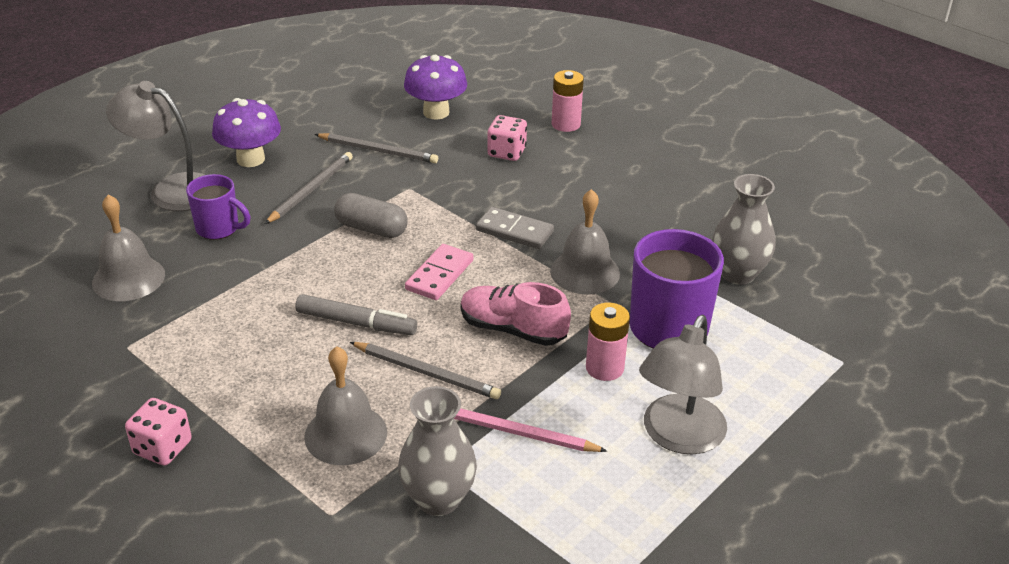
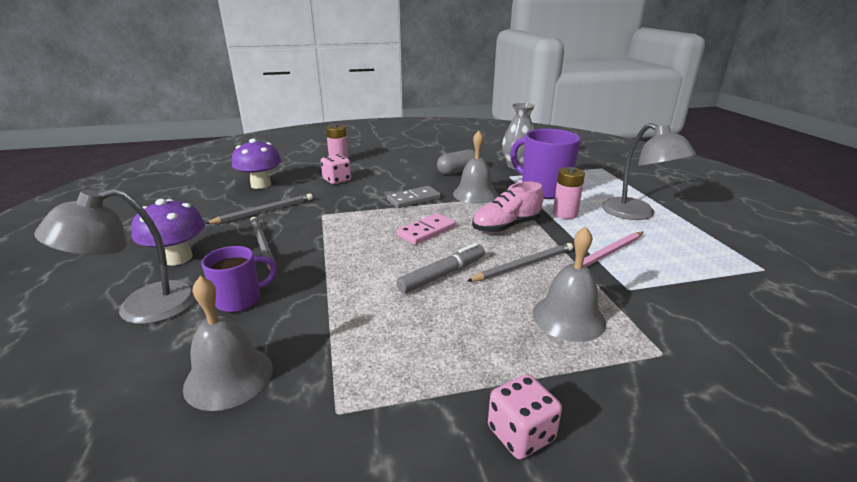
camera: 55 degrees left, 10 degrees down
(371, 229) = (345, 238): grey capsule -> grey capsule (458, 171)
(438, 499) = (662, 300): grey vase -> none
(440, 275) = (426, 231): pink domino -> pink domino turned 75 degrees clockwise

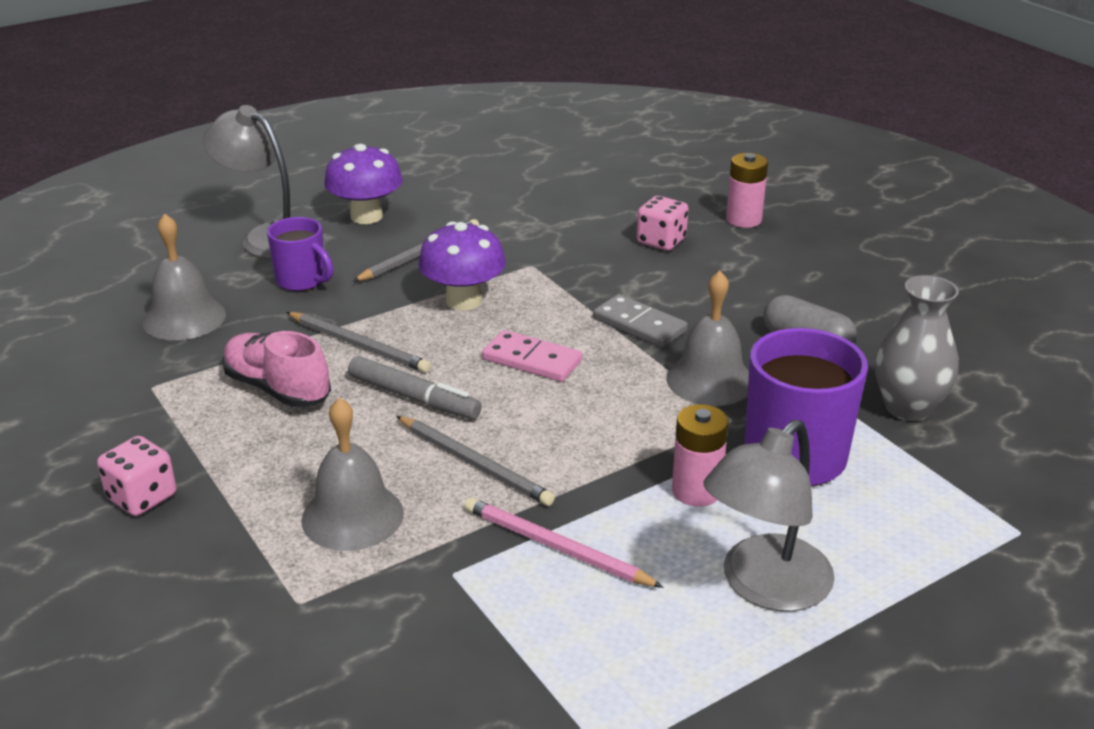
camera: 70 degrees right, 5 degrees up
(261, 185) = (593, 192): purple mushroom -> purple mushroom (463, 301)
(264, 211) = (511, 223): grey pencil -> grey pencil (358, 345)
(506, 226) = (597, 431): pink shoe -> pink shoe (278, 389)

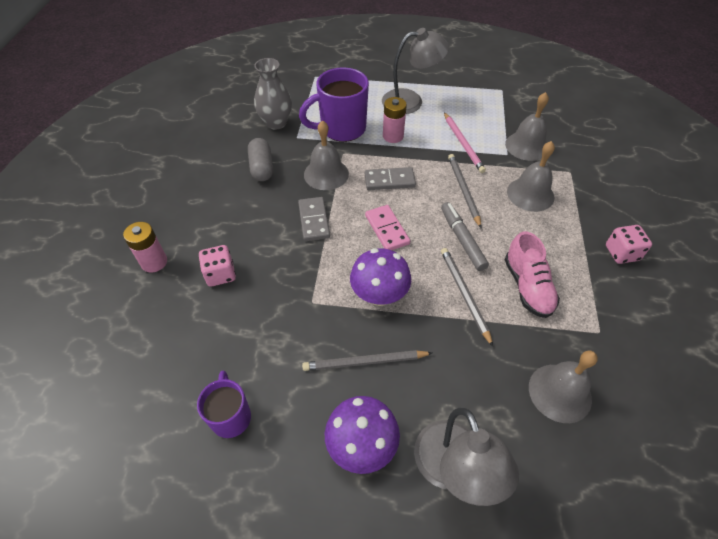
camera: 140 degrees left, 20 degrees up
(302, 281) = (461, 384): purple mug -> purple mug (231, 416)
(425, 615) = (527, 146): none -> grey bell
(606, 418) = (389, 181): none -> grey domino

